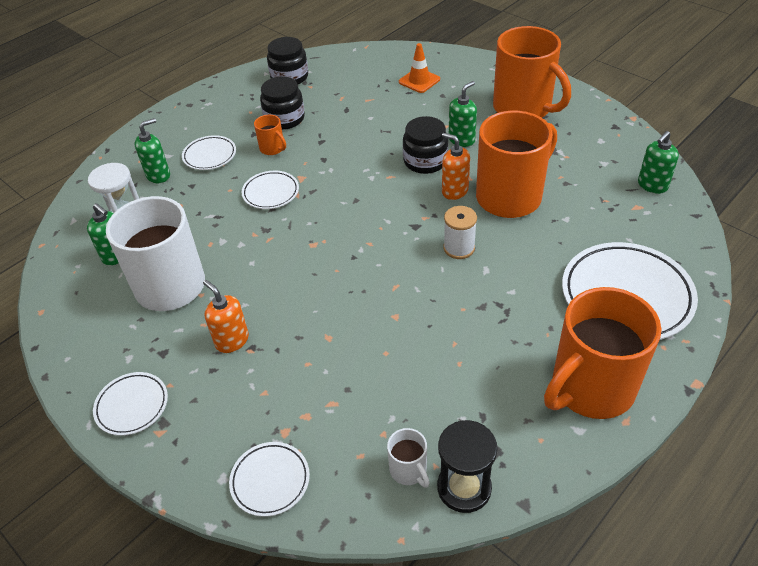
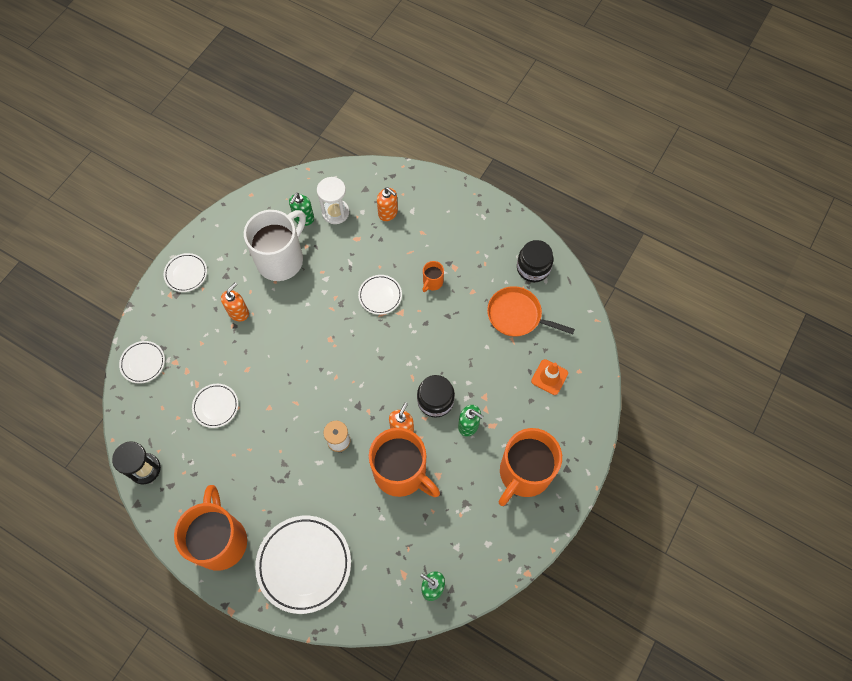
camera: 75 degrees right, 20 degrees up
(158, 175) = (388, 213): green soap dispenser -> orange soap dispenser
(210, 156) = (416, 240): white plate -> white plate (216, 406)
(284, 119) = (472, 280): black jar -> none
(341, 93) = (517, 315): none -> orange pan
(409, 470) = (154, 436): white mug -> none
(590, 388) = (220, 540): orange mug -> orange mug turned 45 degrees clockwise

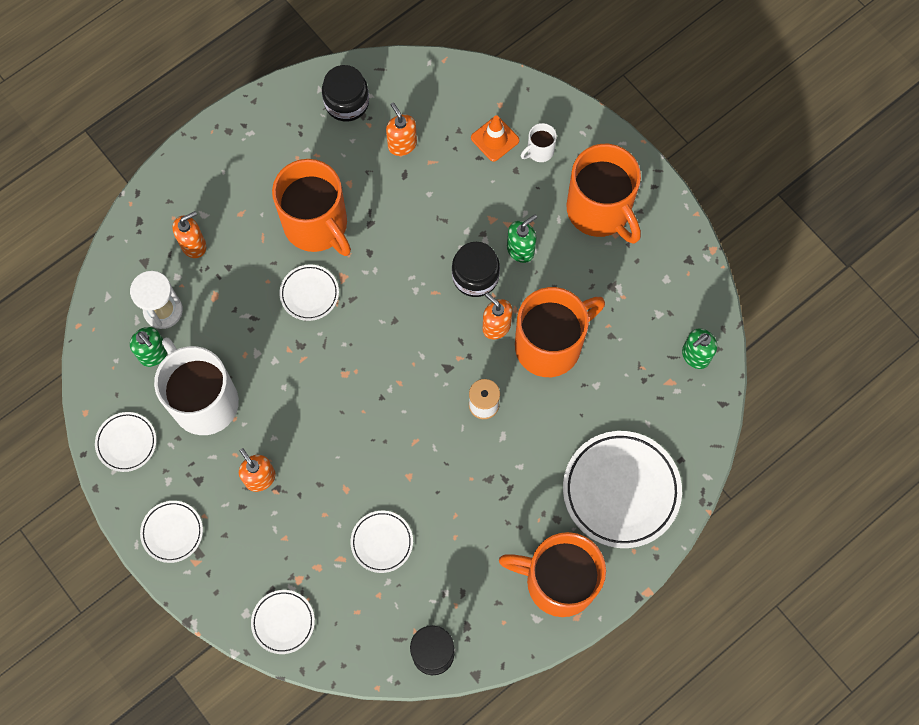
camera: 70 degrees left, 5 degrees up
(238, 225) = (126, 442): none -> white plate
(432, 282) = (317, 225): orange mug -> orange mug, size x2.36
(517, 315) = (402, 144): orange pan -> orange soap dispenser
(553, 412) = (539, 151): none -> white mug

